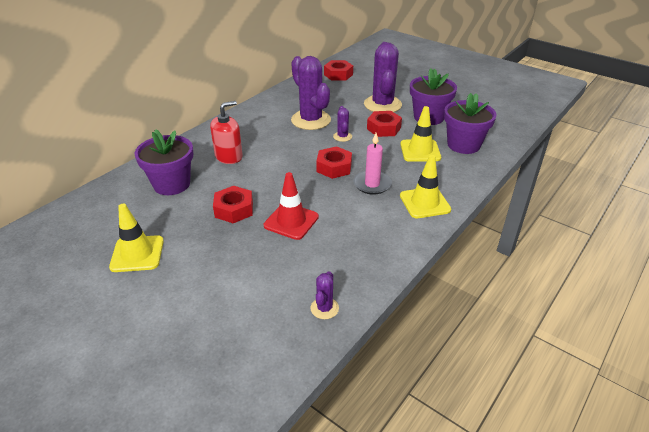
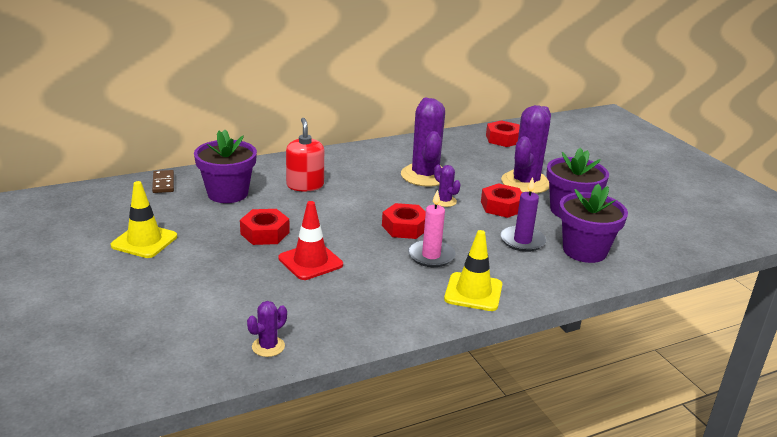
camera: 25 degrees right, 10 degrees down
(106, 193) = (163, 183): none -> brown domino
(229, 156) = (305, 185): red soap dispenser -> red soap dispenser turned 90 degrees counterclockwise
(342, 136) = (444, 201): purple cactus -> purple cactus turned 60 degrees counterclockwise
(420, 151) = (522, 241): yellow traffic cone -> purple candle

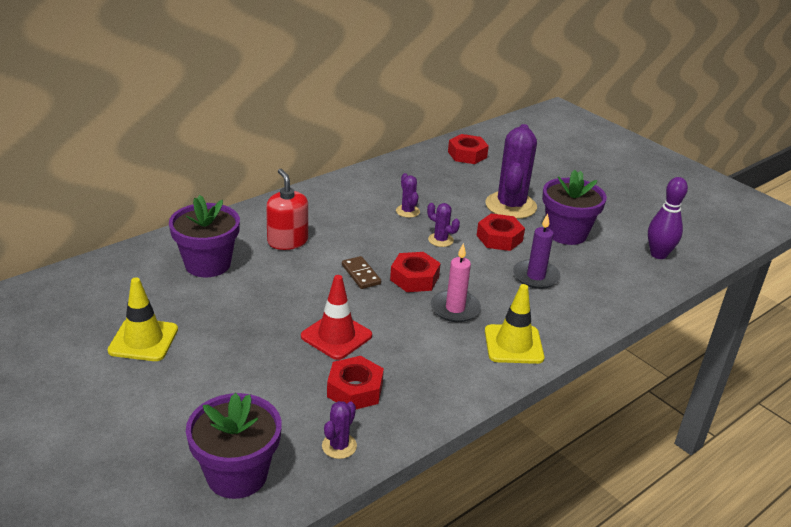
camera: 15 degrees left, 5 degrees up
(163, 183) = (128, 261): brown domino -> brown domino (361, 274)
(265, 233) = (272, 309): red nut -> red nut (355, 390)
(425, 176) = (407, 211): purple cactus -> purple cactus, size x0.46
(584, 251) = (598, 278): purple flower pot -> purple flower pot (237, 475)
(657, 239) = (658, 254): none -> purple bowling pin

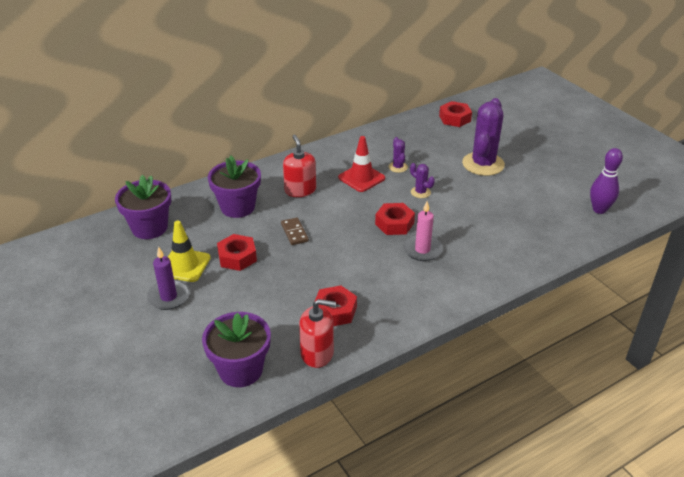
camera: 10 degrees right, 5 degrees up
(336, 336) = (327, 268): red traffic cone -> red traffic cone (361, 178)
(339, 446) = (317, 353): purple cactus -> red soap dispenser
(361, 274) = (353, 219): brown domino -> brown domino (294, 232)
(499, 238) = (468, 192): red nut -> red nut (237, 257)
(513, 344) = (464, 281): yellow traffic cone -> none
(535, 276) = (492, 225): purple candle -> purple candle (168, 297)
(566, 233) = (525, 189): purple flower pot -> purple flower pot (149, 228)

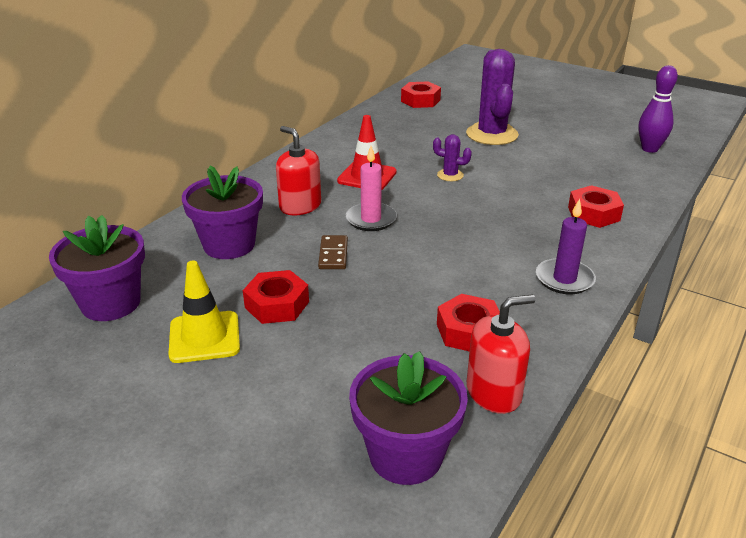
camera: 25 degrees left, 5 degrees down
(168, 297) = (210, 388): purple candle -> purple candle (564, 279)
(294, 232) = (333, 254): brown domino -> brown domino turned 45 degrees clockwise
(394, 223) = (450, 213): red nut -> red nut (593, 213)
(398, 167) = (400, 157): purple cactus -> none
(422, 250) = (509, 232): pink candle -> pink candle (371, 219)

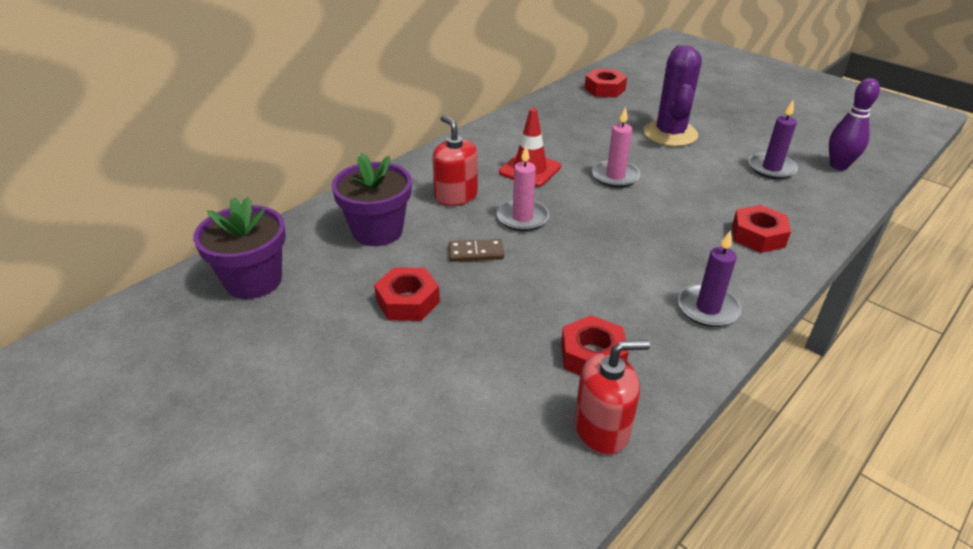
camera: 10 degrees right, 5 degrees up
(204, 337) = (331, 328): yellow traffic cone -> none
(333, 254) = (476, 253): brown domino -> brown domino turned 75 degrees clockwise
(405, 455) = (495, 485): purple flower pot -> none
(450, 175) = (615, 176): purple cactus -> pink candle
(591, 156) = (771, 168): none -> purple candle

